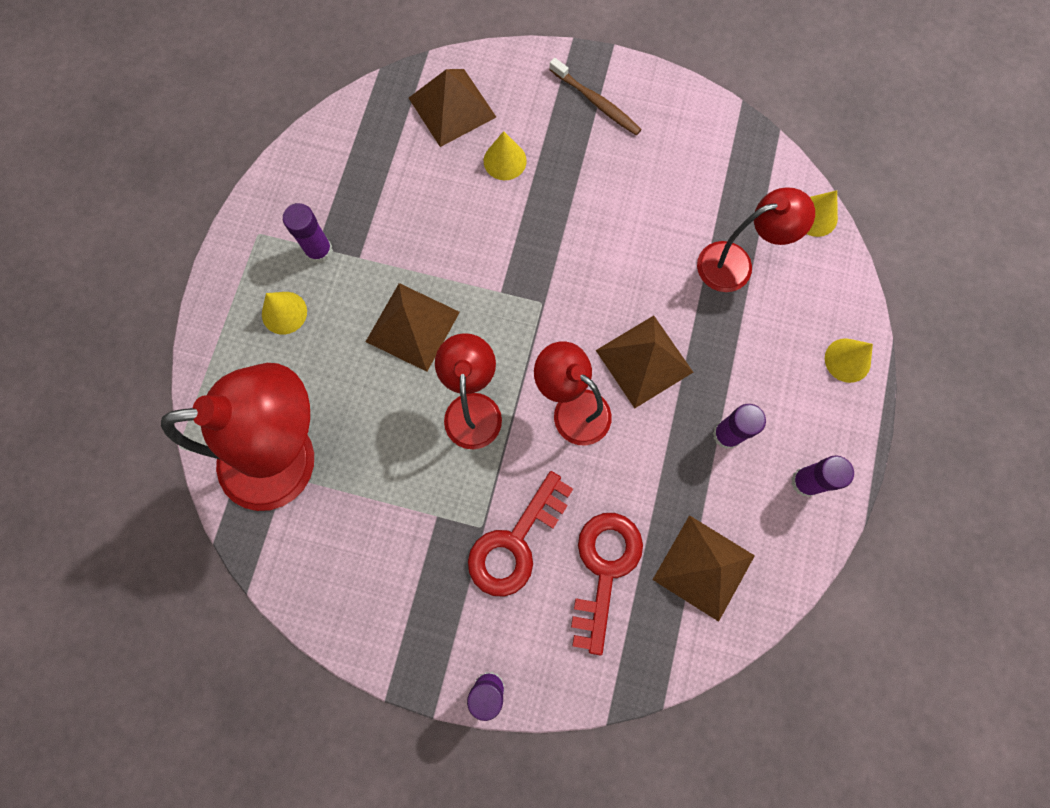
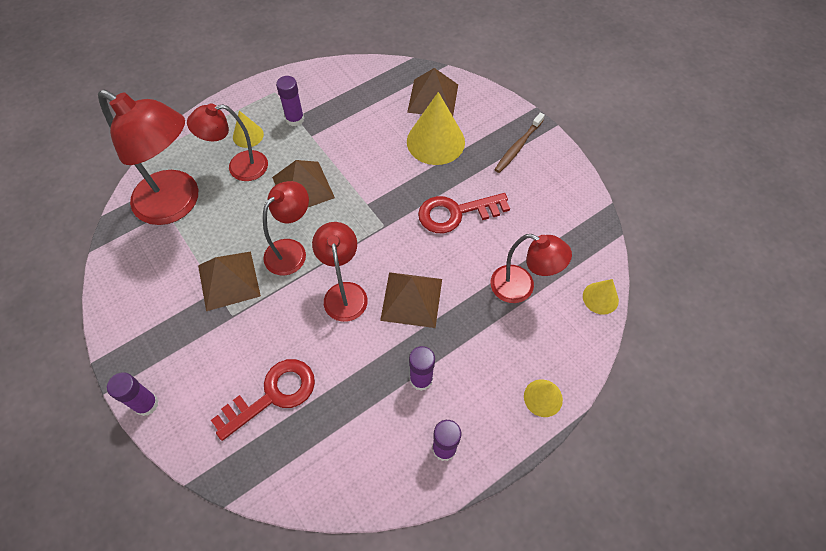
camera: 40 degrees right, 15 degrees down
(315, 359) = (239, 167): none -> red lamp
(505, 160) = (435, 141): yellow cone -> yellow cone, size x1.89
(515, 542) = (241, 338): red key -> red key (456, 213)
(597, 103) = (518, 147): brown toothbrush -> brown toothbrush turned 45 degrees clockwise
(703, 567) = (330, 444): brown pyramid -> brown pyramid (228, 280)

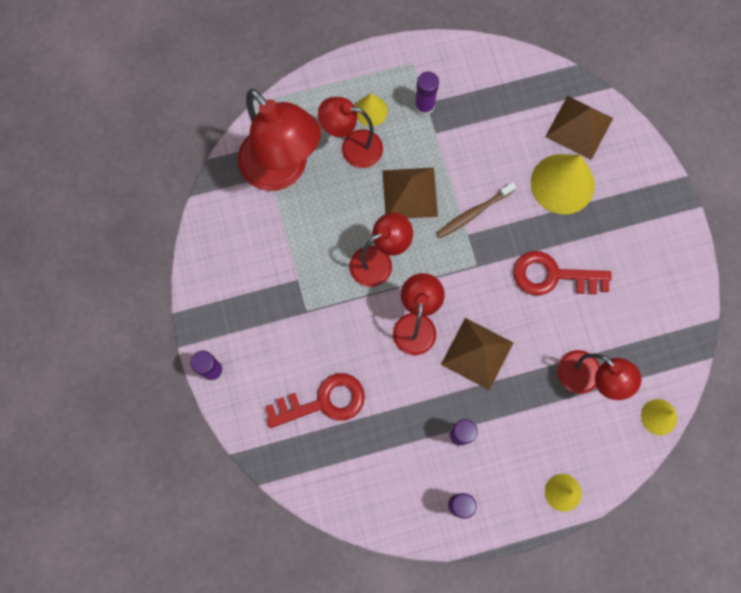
camera: 20 degrees right, 15 degrees up
(228, 280) = (312, 273): brown pyramid -> none
(518, 147) = (647, 220): brown toothbrush -> brown toothbrush (473, 213)

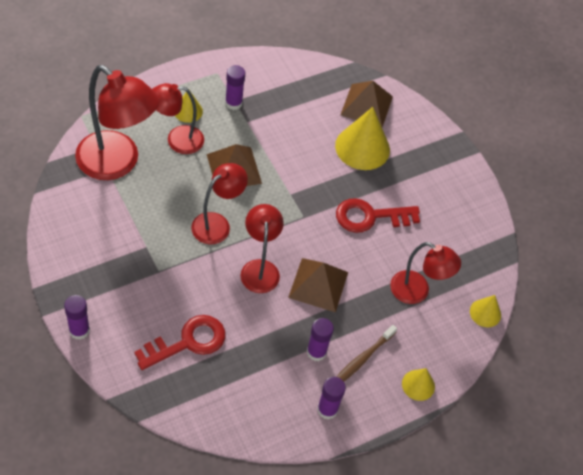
camera: 20 degrees left, 20 degrees down
(473, 213) = (292, 177): brown toothbrush -> brown toothbrush (362, 359)

